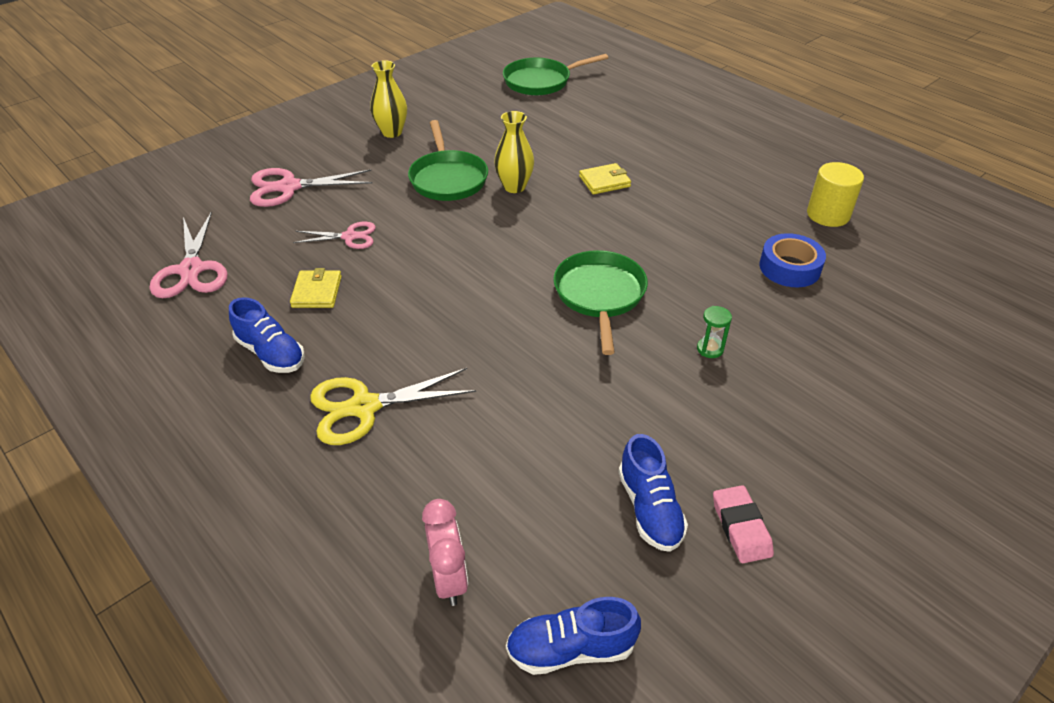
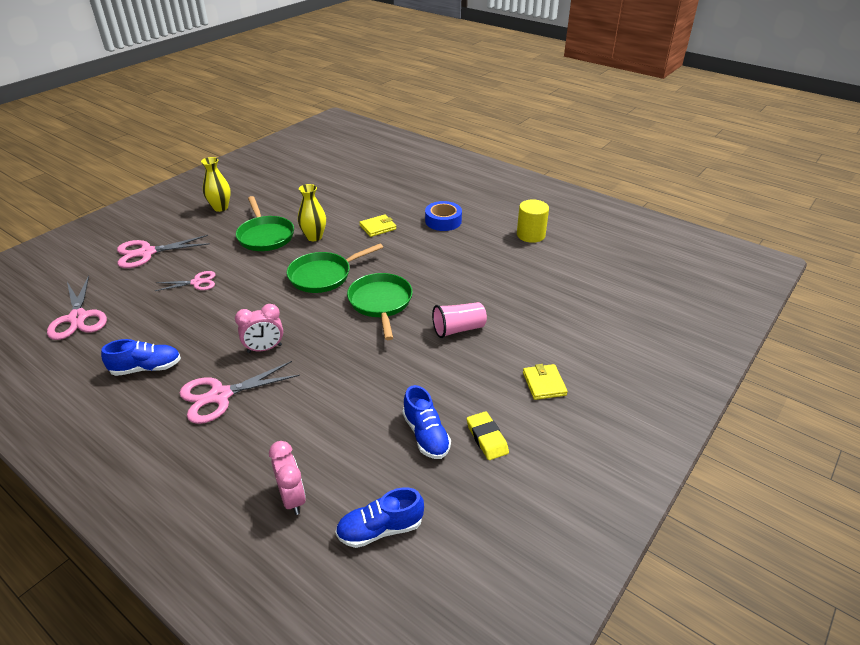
camera: 10 degrees left, 5 degrees down
(271, 353) = (146, 368): blue shoe -> blue shoe turned 45 degrees counterclockwise
(317, 292) = (176, 322): yellow wallet -> yellow wallet (544, 384)
(364, 407) = (220, 396): yellow scissors -> pink scissors
(431, 345) = (264, 349): none -> pink clock
(541, 81) = (326, 163): green pan -> green pan (323, 275)
(710, 349) = (458, 329): green hourglass -> pink cup
(741, 527) = (487, 438): pink eraser -> yellow eraser
(789, 268) = (507, 271): blue tape -> blue tape (443, 221)

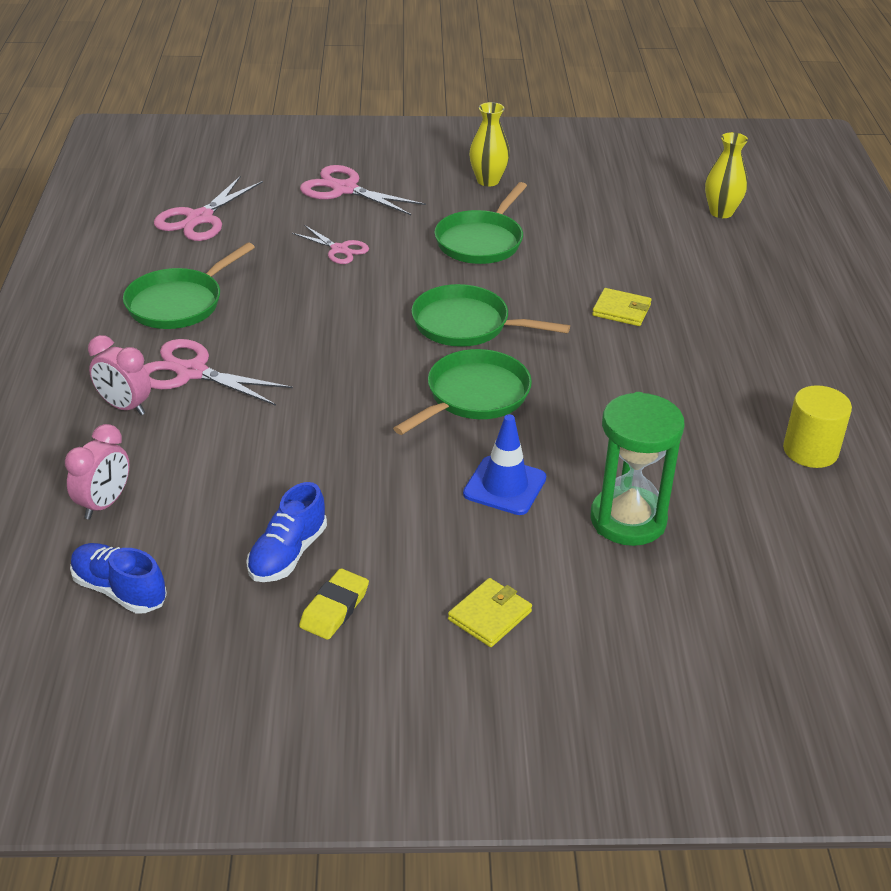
camera: 50 degrees right, 0 degrees up
(146, 368) = (179, 303): blue shoe -> green pan
(264, 349) = (292, 358): pink clock -> pink clock (125, 407)
(314, 237) = (530, 275): yellow vase -> yellow vase (721, 212)
(443, 221) = (719, 355): blue tape -> none
(458, 329) = (504, 486): pink cup -> blue traffic cone
(522, 305) = (628, 520): none -> green hourglass

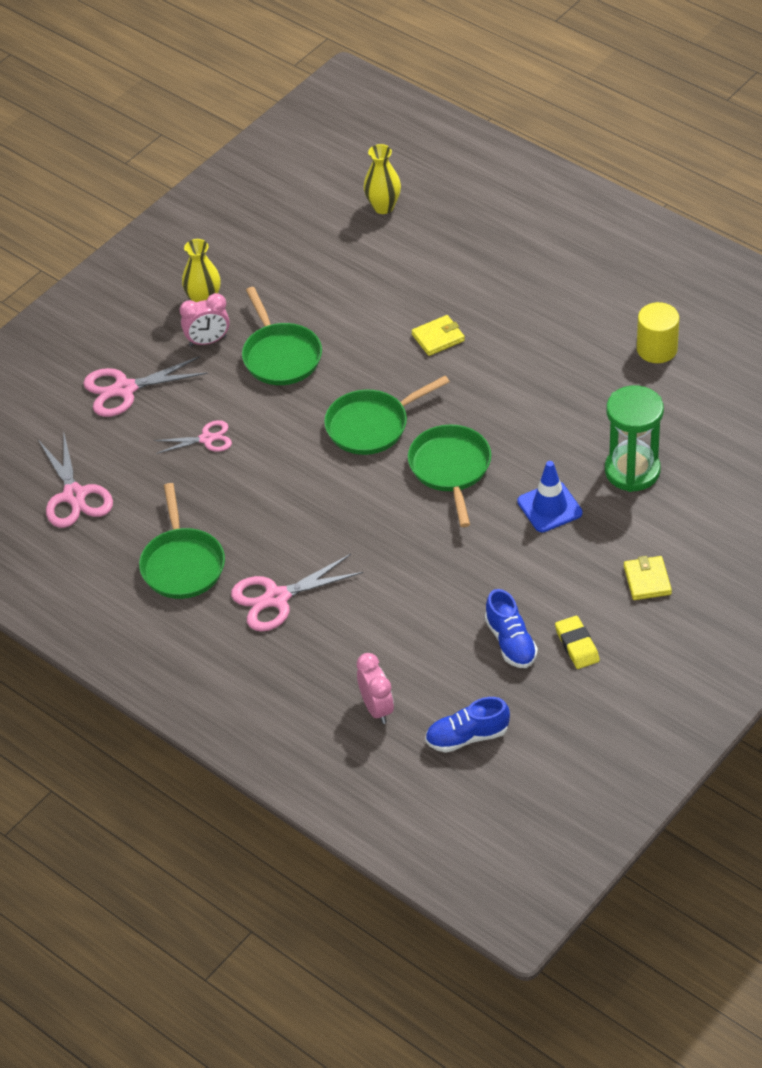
camera: 45 degrees left, 10 degrees up
(125, 407) = (281, 652): pink clock -> pink clock (208, 341)

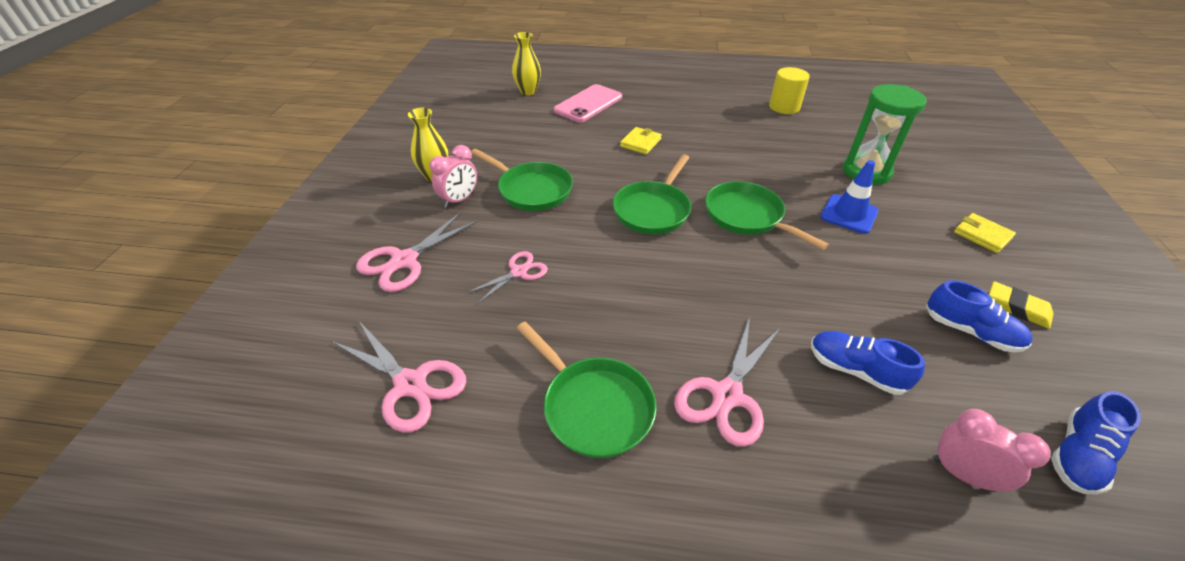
camera: 35 degrees left, 5 degrees down
(385, 625) = (855, 370): none -> blue shoe
(434, 255) = (588, 104): none -> pink phone

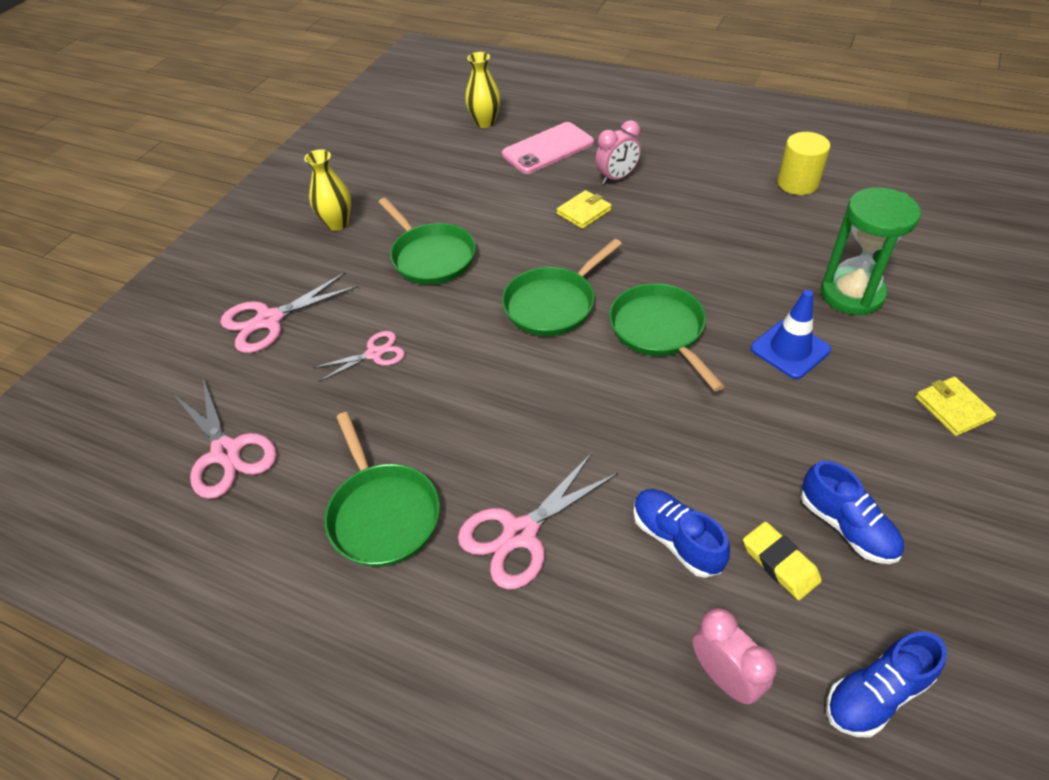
camera: 20 degrees right, 5 degrees up
(459, 200) = (350, 257): pink clock -> pink clock (617, 178)
(1017, 308) = (930, 511): yellow eraser -> yellow eraser (780, 563)

